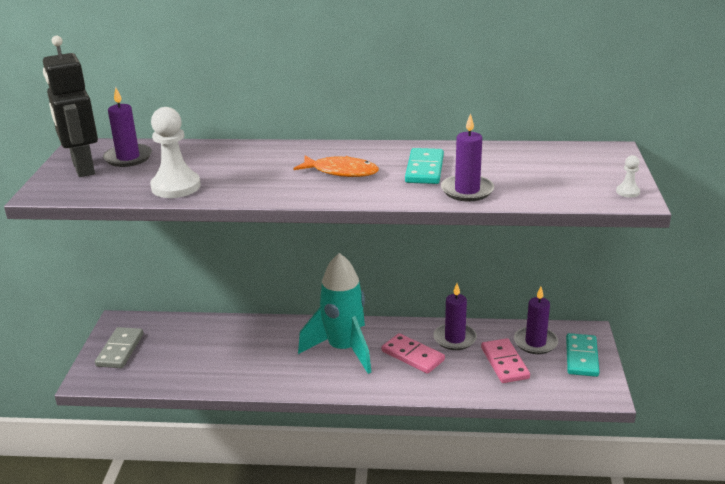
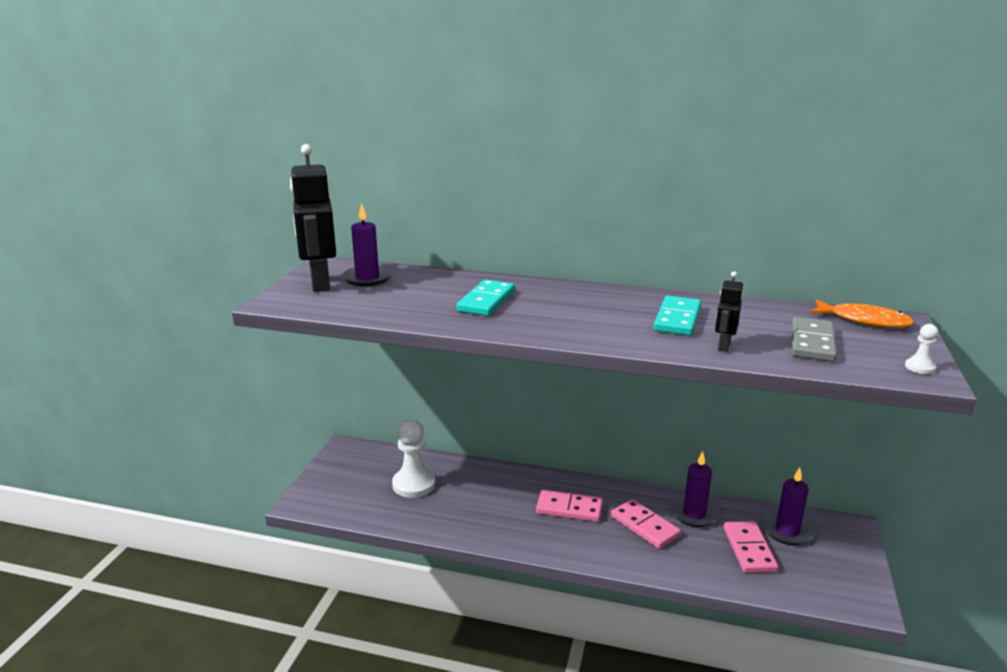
camera: 10 degrees right, 5 degrees down
(120, 350) = (340, 477): grey domino -> grey domino (812, 343)
(176, 187) = (406, 310): white pawn -> white pawn (414, 484)
(341, 172) = (584, 313): orange fish -> orange fish (864, 320)
(343, 349) = (569, 508): turquoise rocket -> pink domino
(467, 191) = (723, 346): purple candle -> black robot
(581, 357) = (841, 555): turquoise domino -> turquoise domino (486, 301)

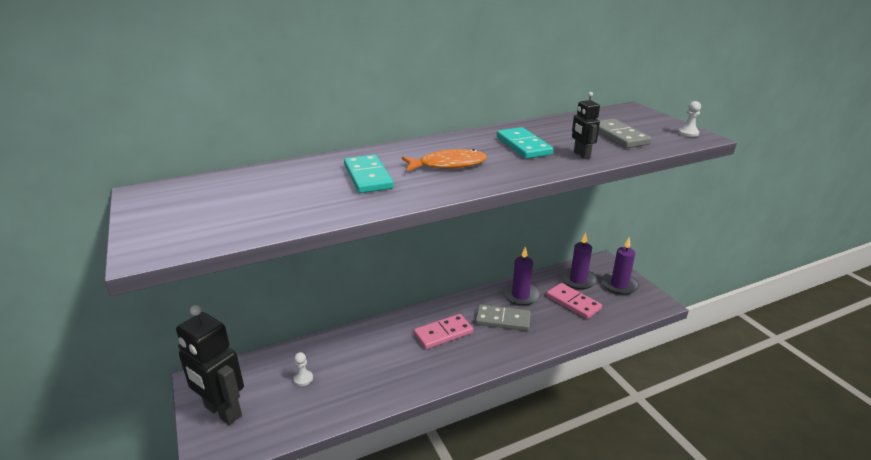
camera: 40 degrees left, 5 degrees up
(320, 284) = (172, 213): black robot -> black robot (222, 411)
(367, 278) = (218, 192): purple candle -> purple candle (619, 285)
(414, 484) = (303, 379): white pawn -> white pawn, size x0.45
(644, 526) = (503, 320): pink domino -> grey domino
(864, 320) = (617, 114): orange fish -> orange fish (448, 165)

